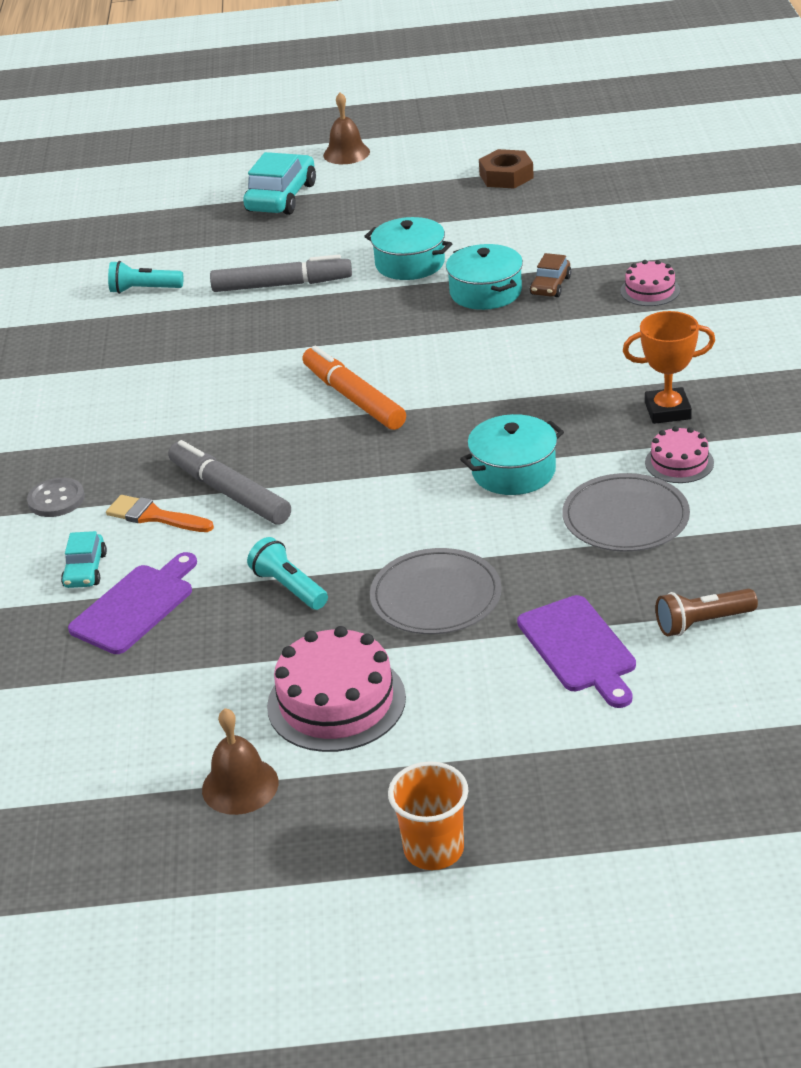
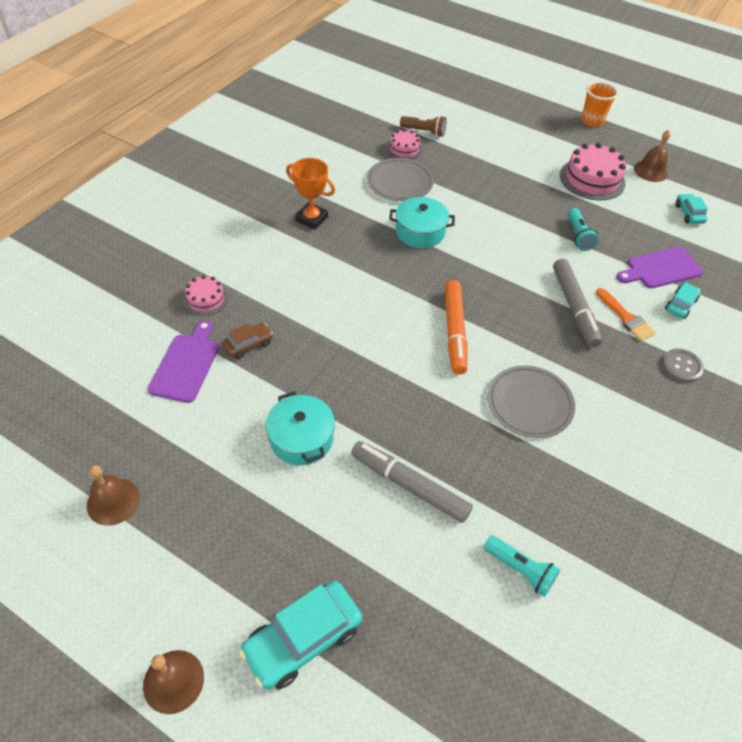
camera: 150 degrees left, 15 degrees up
(128, 729) = (689, 214): none -> turquoise car
(436, 596) = (515, 196): grey plate -> grey plate (530, 403)
(485, 292) = (290, 368): turquoise pot -> none
(506, 176) = (113, 501): brown nut -> brown bell
(579, 648) = (479, 148): purple cutting board -> purple cutting board (186, 364)
(679, 462) = (344, 192): pink cake -> pink cake (404, 149)

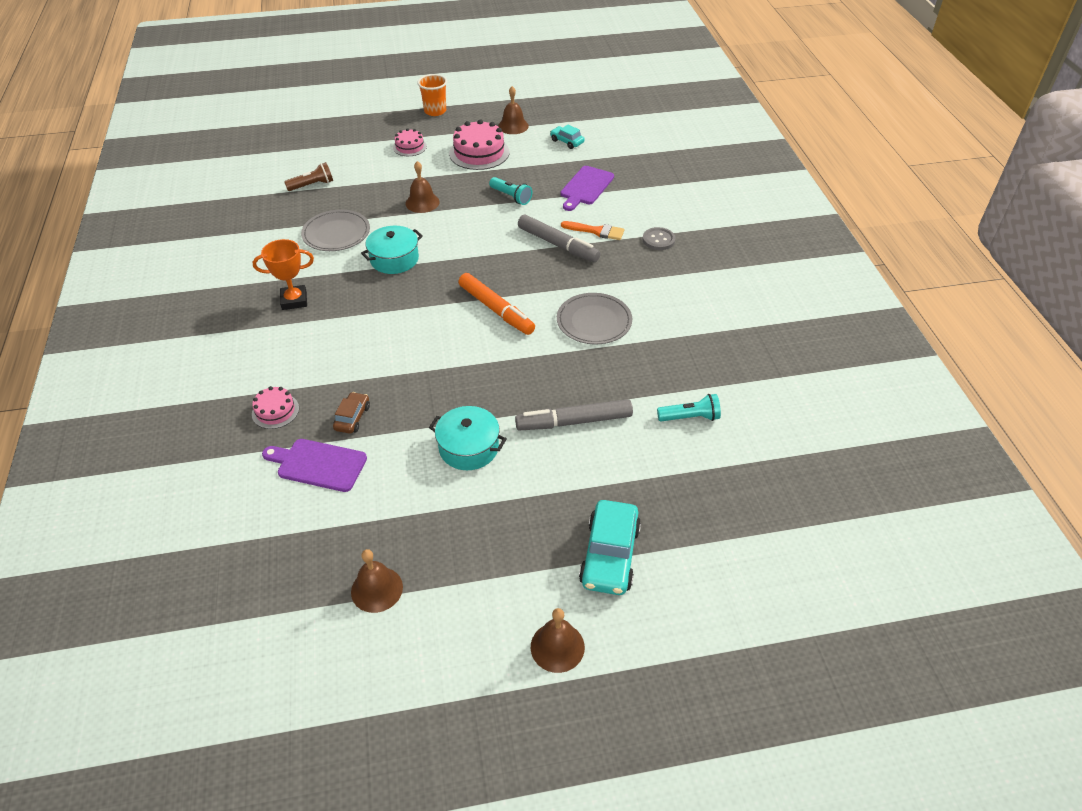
camera: 40 degrees left, 5 degrees down
(186, 364) = (318, 464): purple cutting board -> purple cutting board turned 45 degrees counterclockwise
(404, 149) = (311, 207): pink cake -> pink cake (409, 147)
(495, 196) = (422, 202): none -> brown bell
(680, 305) = (620, 203): turquoise car -> none

